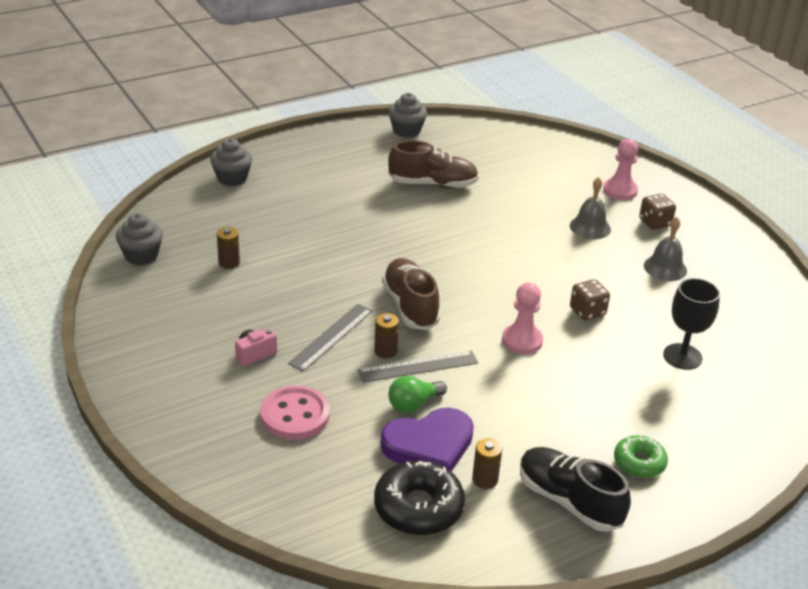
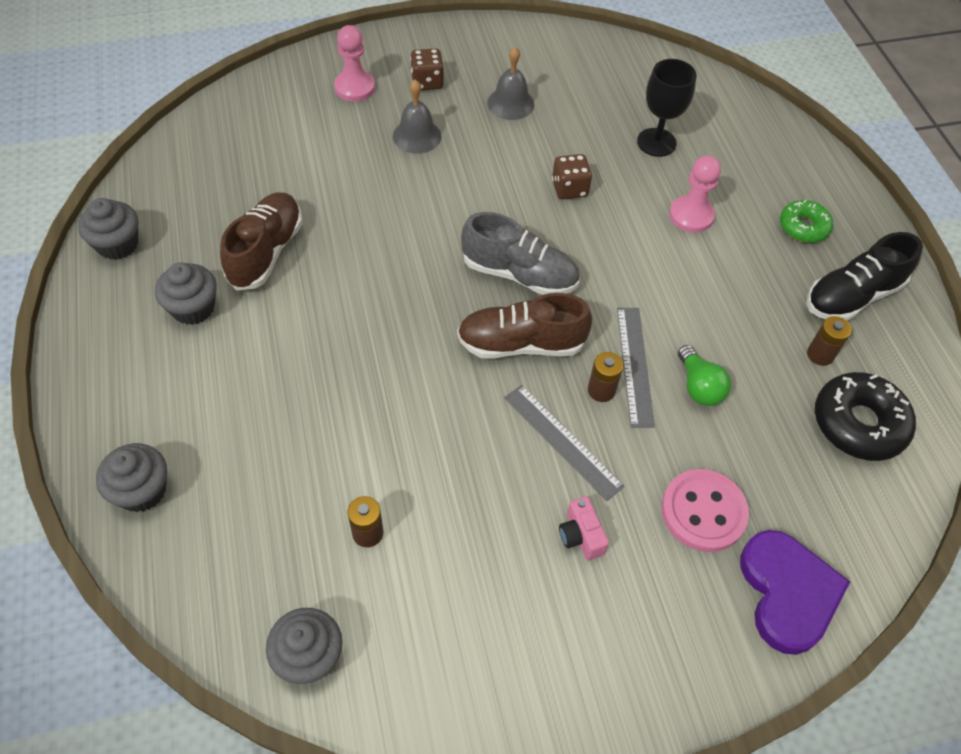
camera: 75 degrees left, 20 degrees up
(371, 167) = (193, 308): none -> grey cupcake
(429, 445) = (766, 389): purple heart -> purple heart (787, 593)
(477, 297) = (519, 274): none -> grey shoe
(522, 341) = (607, 258): pink pawn -> pink pawn (691, 216)

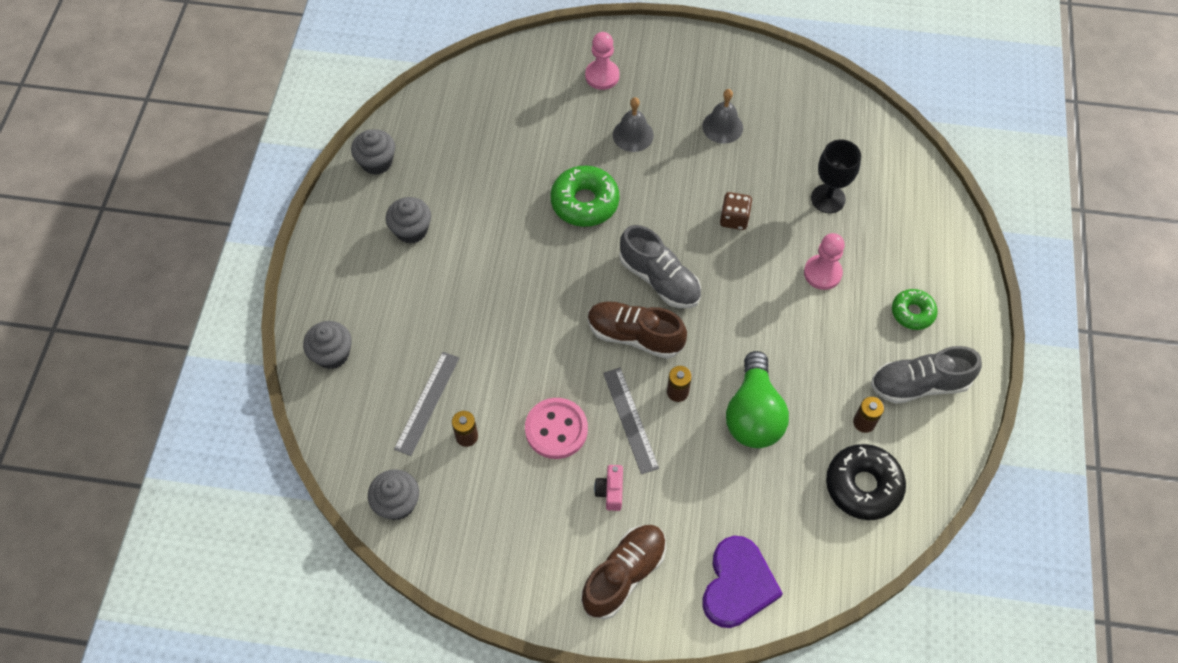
camera: 25 degrees right, 5 degrees up
(266, 252) = (479, 201): brown shoe -> brown shoe (624, 574)
(394, 218) = (585, 202): none -> green donut
(427, 82) = (662, 87): brown dice -> none
(634, 365) = (712, 381): grey ruler -> grey ruler (427, 402)
(699, 386) = (753, 414): green light bulb -> green light bulb, size x1.81
(703, 512) = (707, 507): pink button -> pink button (556, 429)
(852, 296) = (919, 384): black shoe -> grey shoe

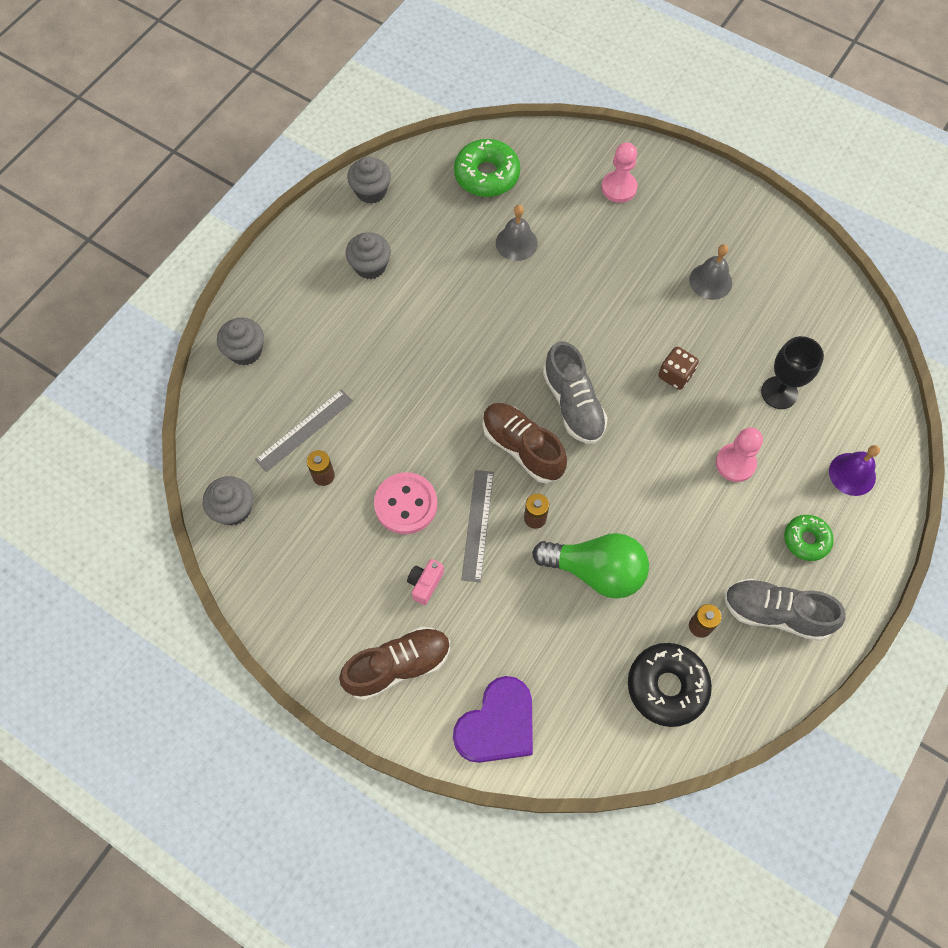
camera: 25 degrees right, 5 degrees up
(585, 202) = (540, 302): green donut -> green donut (486, 175)
(633, 135) = (619, 256): grey bell -> grey bell (516, 243)
(753, 414) = (596, 571): green light bulb -> green light bulb turned 105 degrees counterclockwise
(921, 242) = (852, 474): none -> purple bell

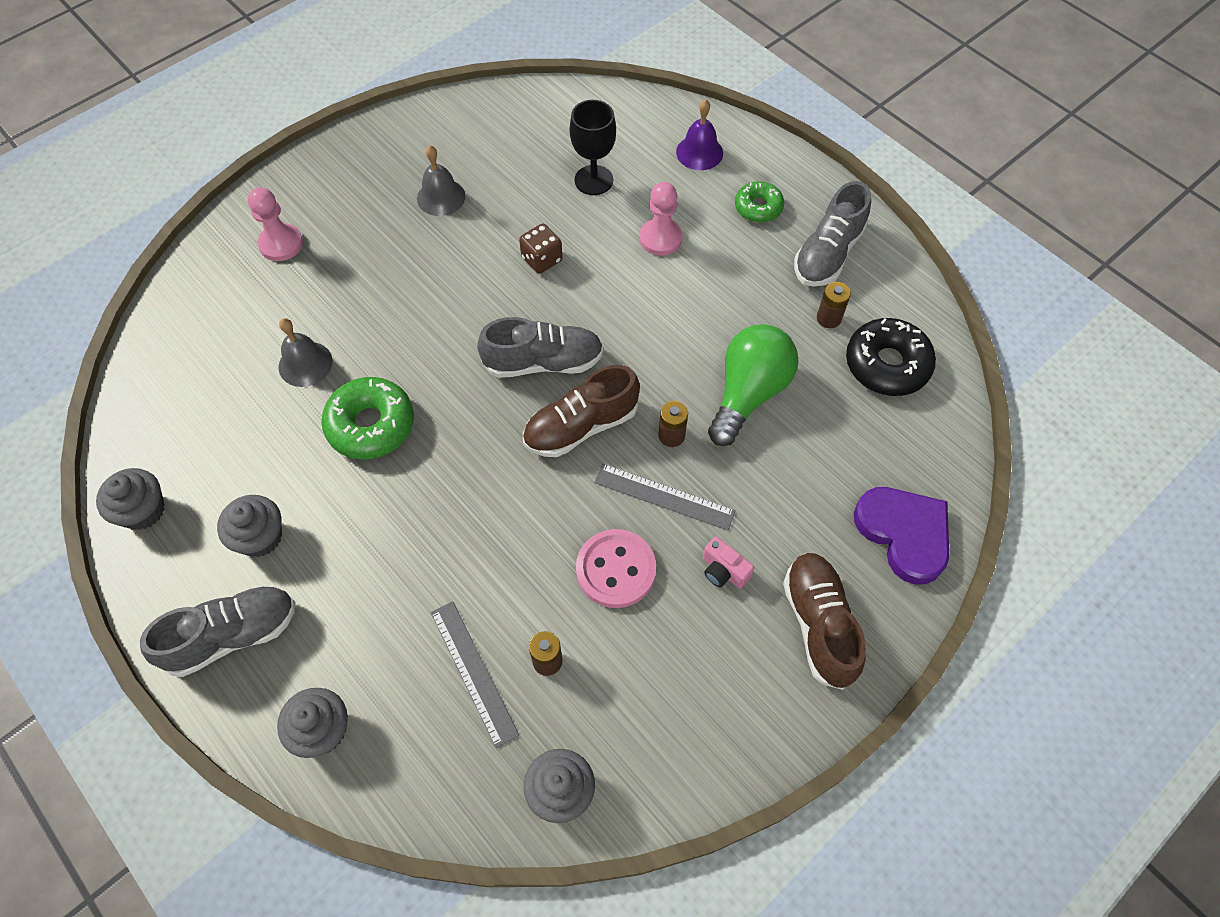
camera: 75 degrees left, 5 degrees down
(297, 276) = (232, 635): none -> grey shoe
(486, 175) = (191, 371): green donut -> green donut (371, 425)

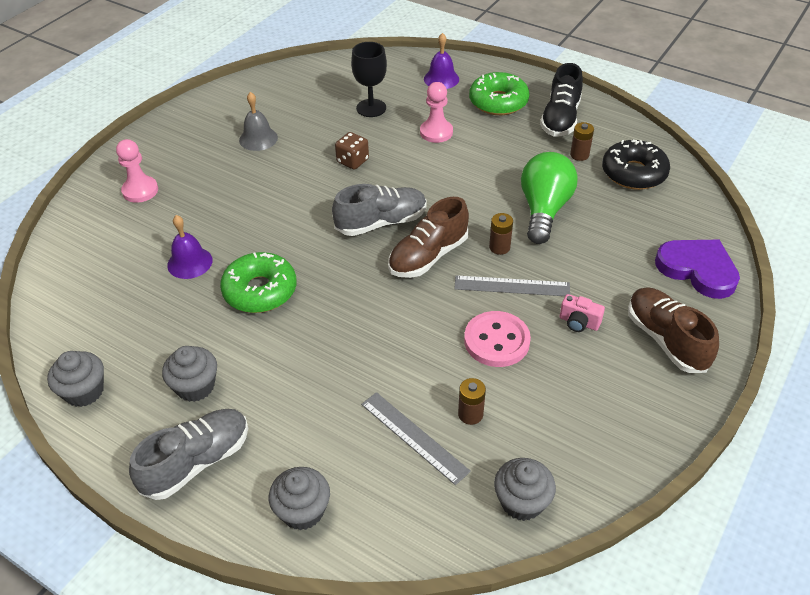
camera: 15 degrees left, 15 degrees down
(305, 364) = (190, 262): grey bell -> purple bell
(758, 207) = (498, 102): green donut -> green donut, size x1.62
(828, 254) = (560, 119): grey shoe -> black shoe

